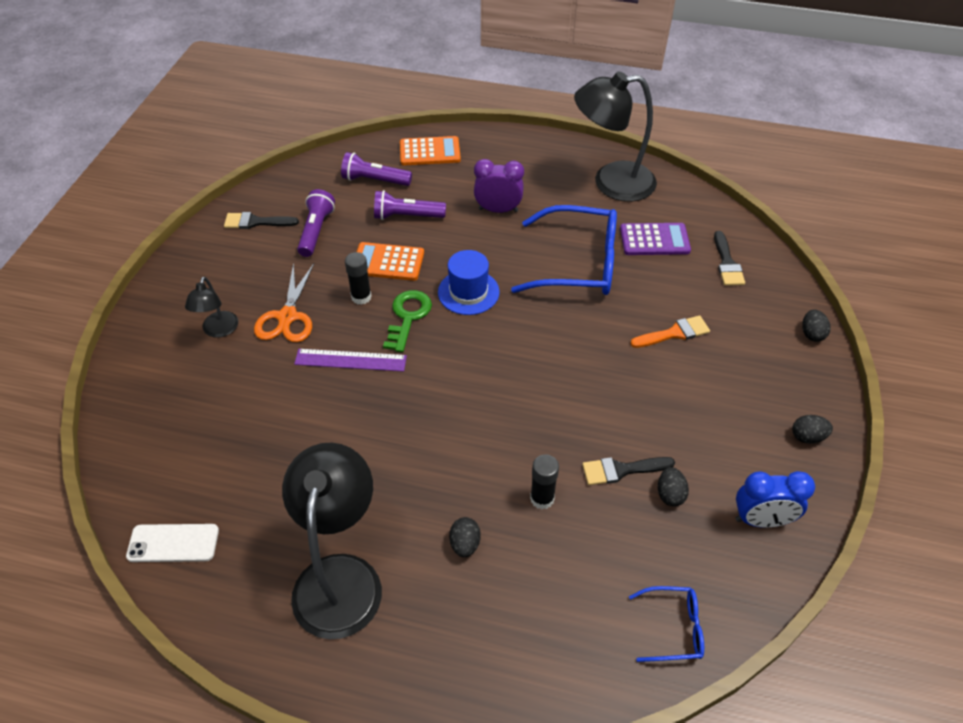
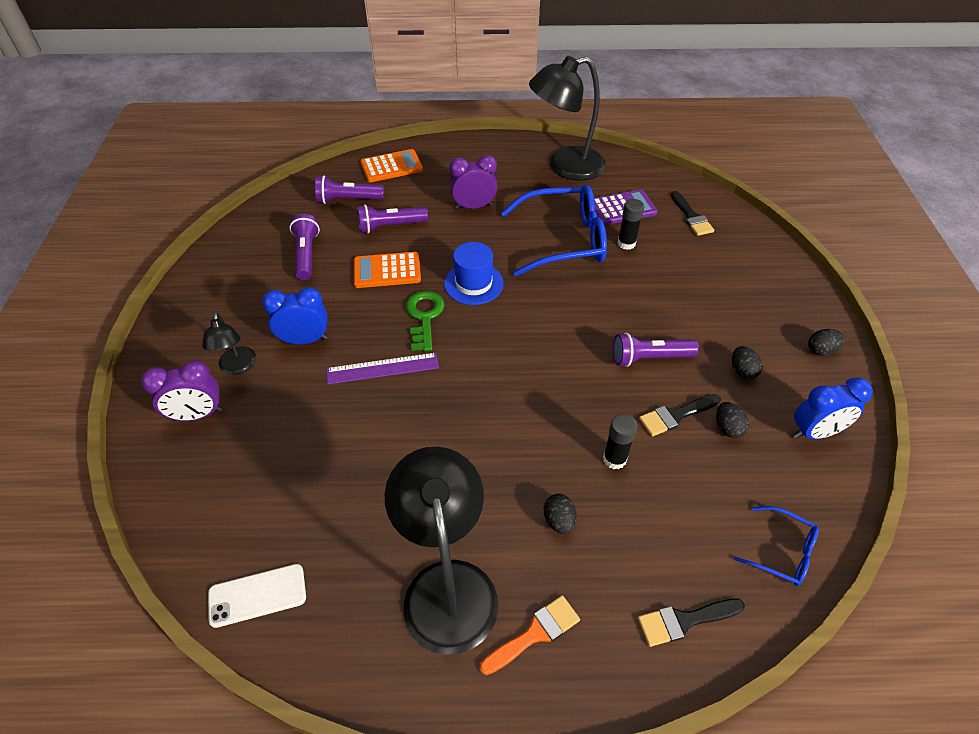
camera: 15 degrees left, 0 degrees up
(170, 368) = (197, 415): none -> purple clock
(256, 222) = (243, 257): black brush -> black brush (684, 621)
(287, 317) = (305, 340): orange scissors -> blue clock
(361, 297) = (372, 307): black glue stick -> black glue stick (626, 243)
(618, 406) = (649, 358): none -> purple flashlight
(673, 628) = (782, 552): blue glasses -> blue glasses turned 45 degrees clockwise
(674, 333) = (672, 284): orange brush -> orange brush (535, 633)
(811, 334) = (786, 262): black egg -> black egg (742, 371)

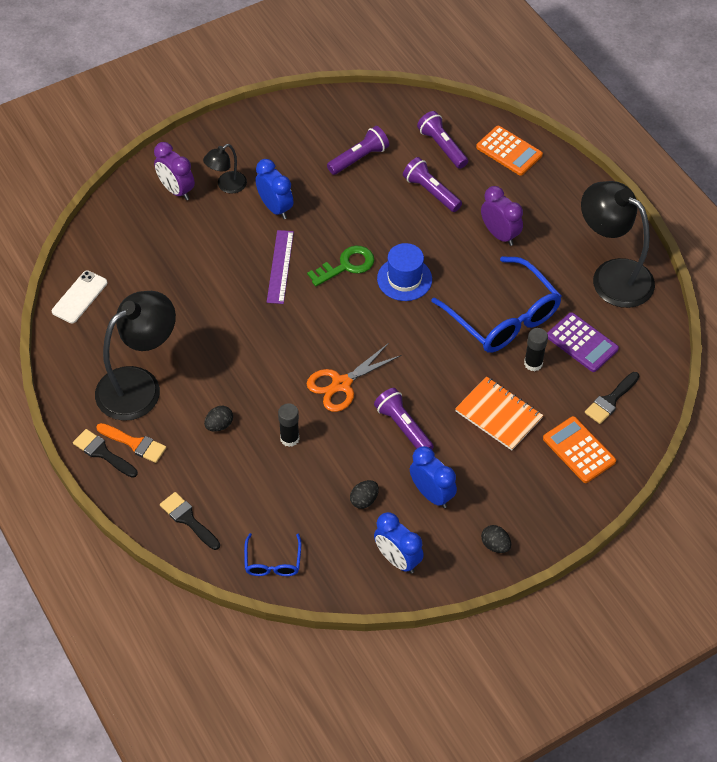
camera: 60 degrees right, 5 degrees up
(257, 595) = (79, 297): white phone -> white phone turned 75 degrees clockwise
(382, 368) = (280, 266): purple ruler -> purple ruler turned 45 degrees clockwise
(387, 271) = (378, 217): orange calculator -> orange calculator (579, 450)
(568, 383) = (341, 384): none -> orange scissors
(670, 287) = (498, 415): none -> orange notebook
(676, 415) = (354, 463): black brush -> black brush (102, 453)
(742, 371) = (431, 494): black egg -> blue clock

